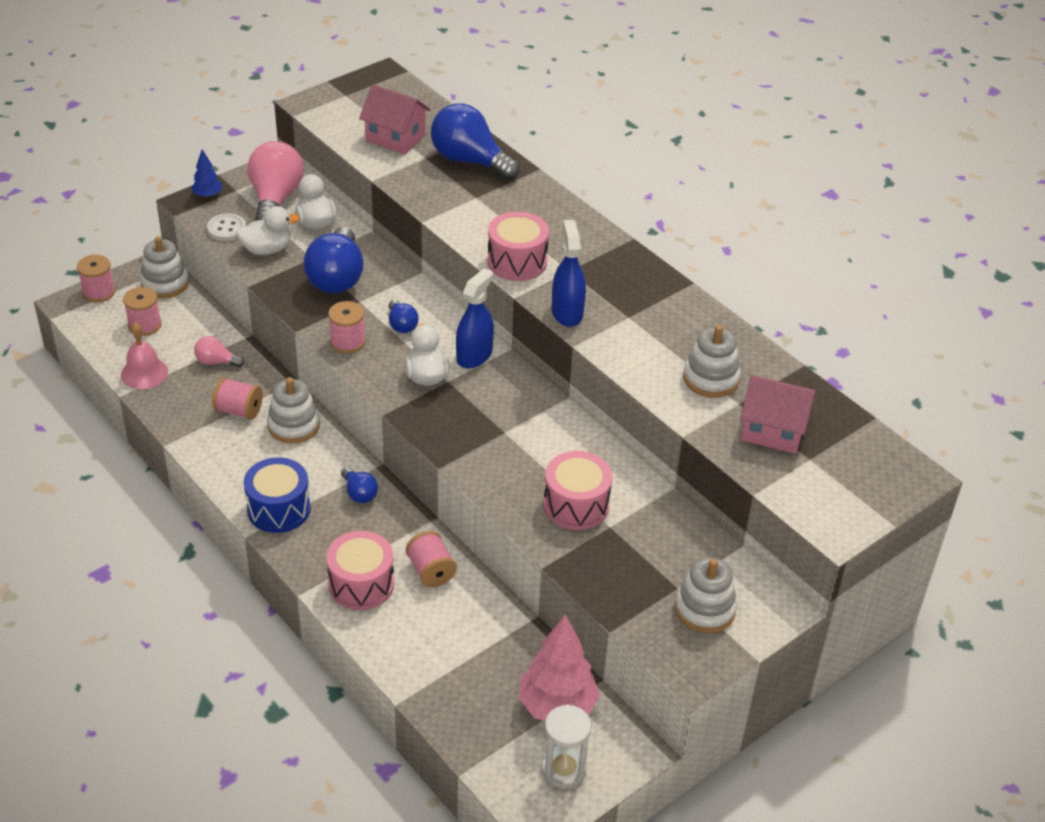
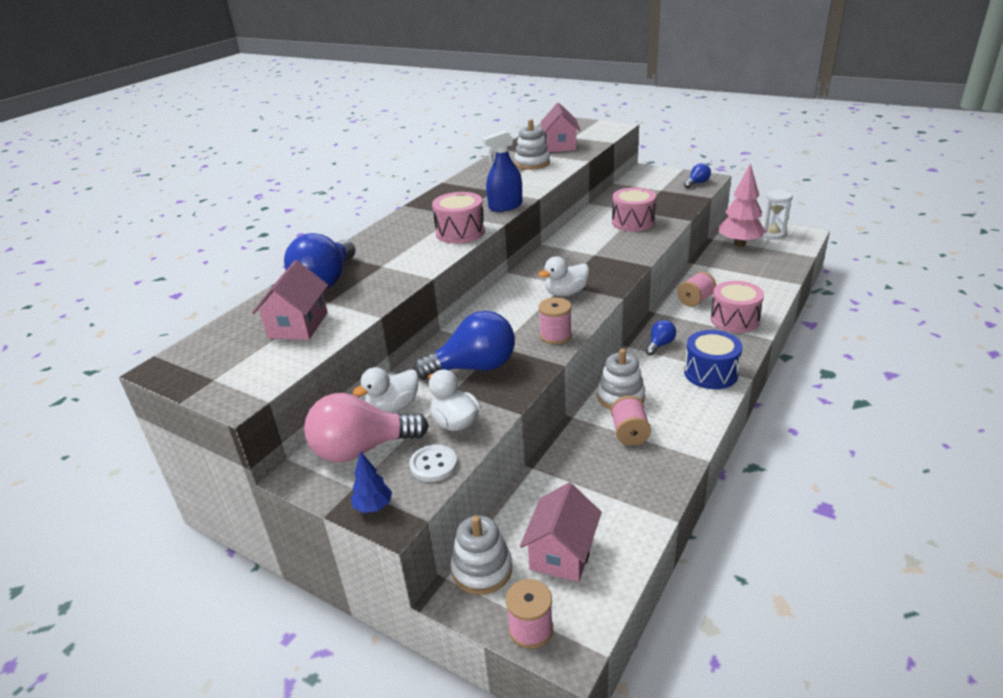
camera: 105 degrees left, 10 degrees down
(144, 325) = (562, 553): pink spool -> pink house
(144, 373) = (632, 518): pink bell -> none
(216, 362) = (579, 473): pink light bulb -> none
(401, 325) = (515, 319): blue light bulb -> blue light bulb (697, 183)
(474, 355) = (527, 282): blue spray bottle -> none
(705, 609) = (667, 182): white stacking toy -> none

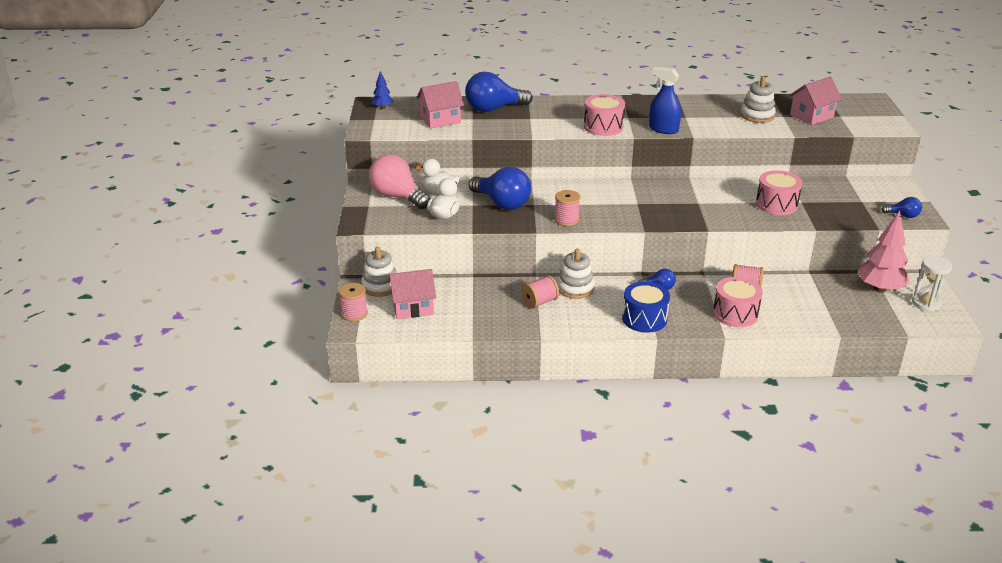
camera: 55 degrees right, 0 degrees up
(373, 507) = (360, 216): blue tree -> blue tree (382, 107)
(433, 465) = (404, 221): white button -> none
(566, 293) = (626, 208): white duck -> none

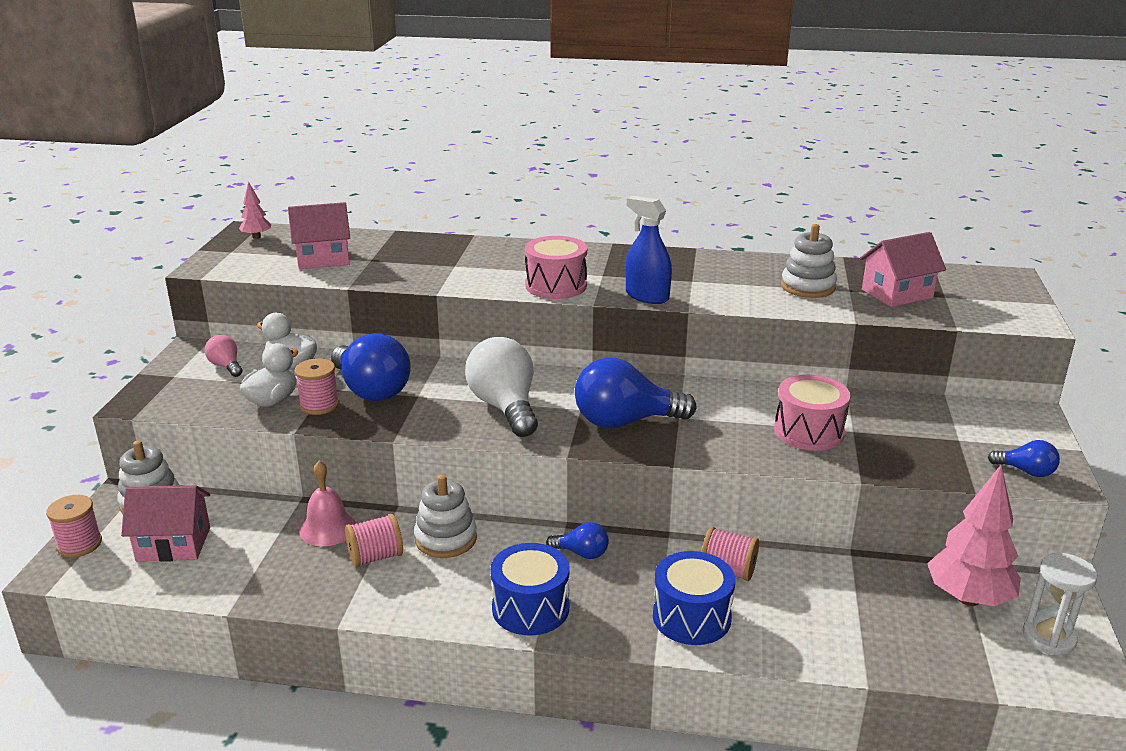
camera: 10 degrees right, 5 degrees down
(382, 107) = (256, 237): blue tree -> pink tree
(397, 196) = (226, 366): pink light bulb -> pink light bulb, size x0.49
(493, 109) = (411, 249): blue light bulb -> blue light bulb (625, 422)
(501, 289) = (328, 528): none -> pink bell
(566, 220) = (453, 425): pink spool -> pink spool (319, 405)
(591, 206) = (505, 407): none -> white light bulb
(735, 314) = (691, 617): pink drum -> blue drum

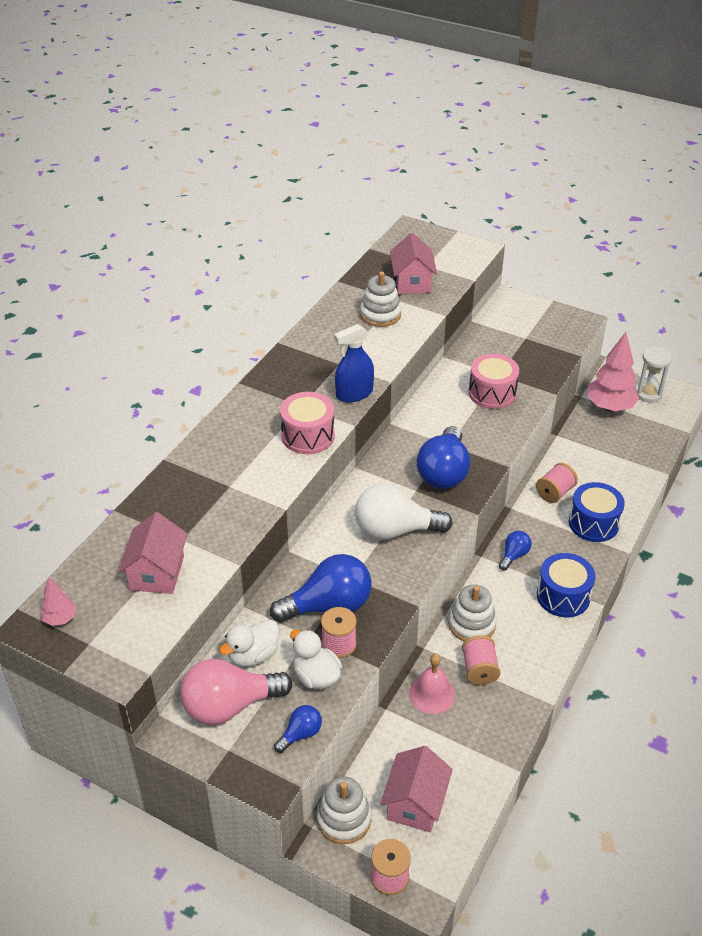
camera: 70 degrees left, 15 degrees up
(226, 366) = (229, 706): pink light bulb -> pink light bulb, size x2.04
(1026, 471) = (567, 329): blue light bulb -> blue light bulb (300, 734)

